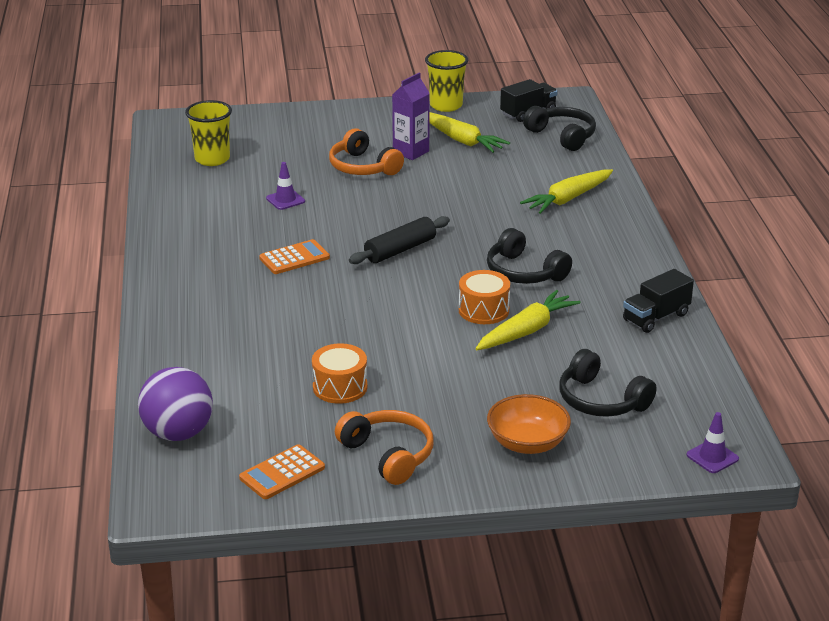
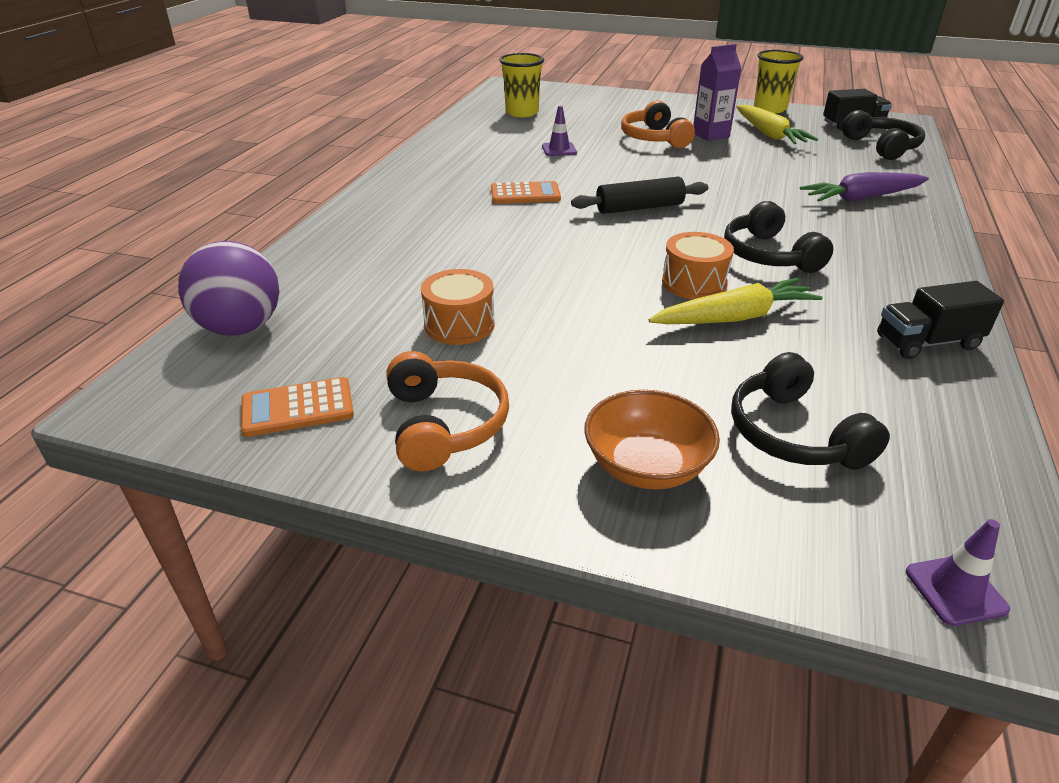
camera: 25 degrees right, 5 degrees up
(568, 199) = (861, 198): yellow carrot -> purple carrot

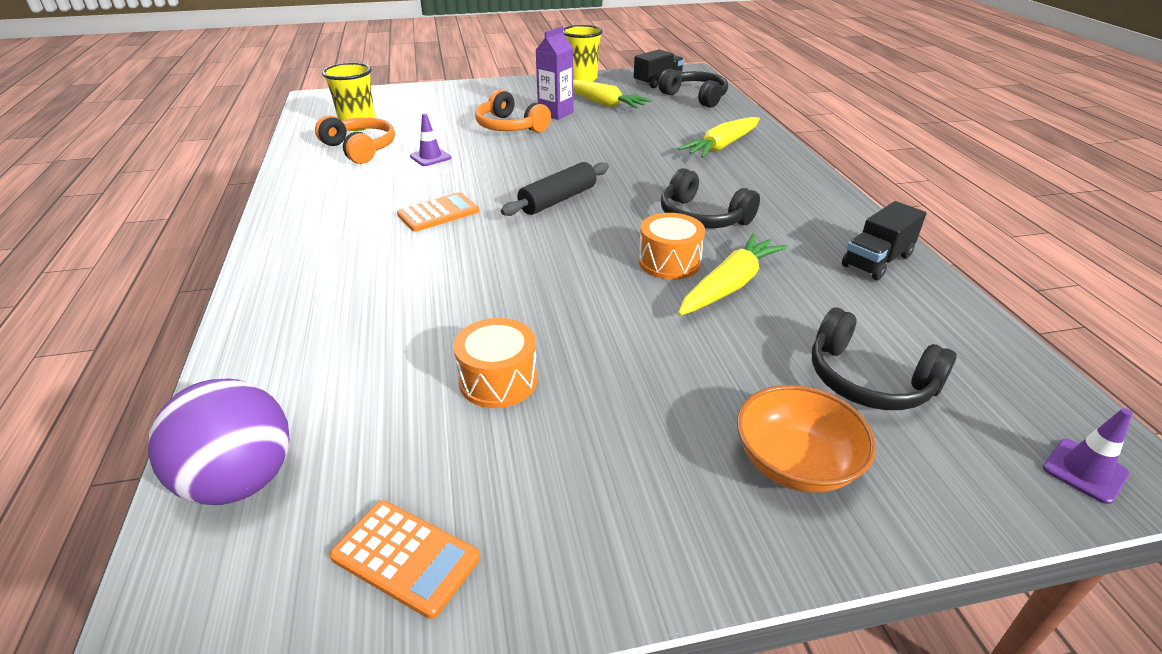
camera: 30 degrees left, 0 degrees up
(298, 408) = (406, 557): orange calculator -> orange calculator turned 105 degrees counterclockwise
(444, 424) = (583, 503): orange headphones -> orange headphones (360, 149)
(861, 198) = (722, 146): purple carrot -> yellow carrot

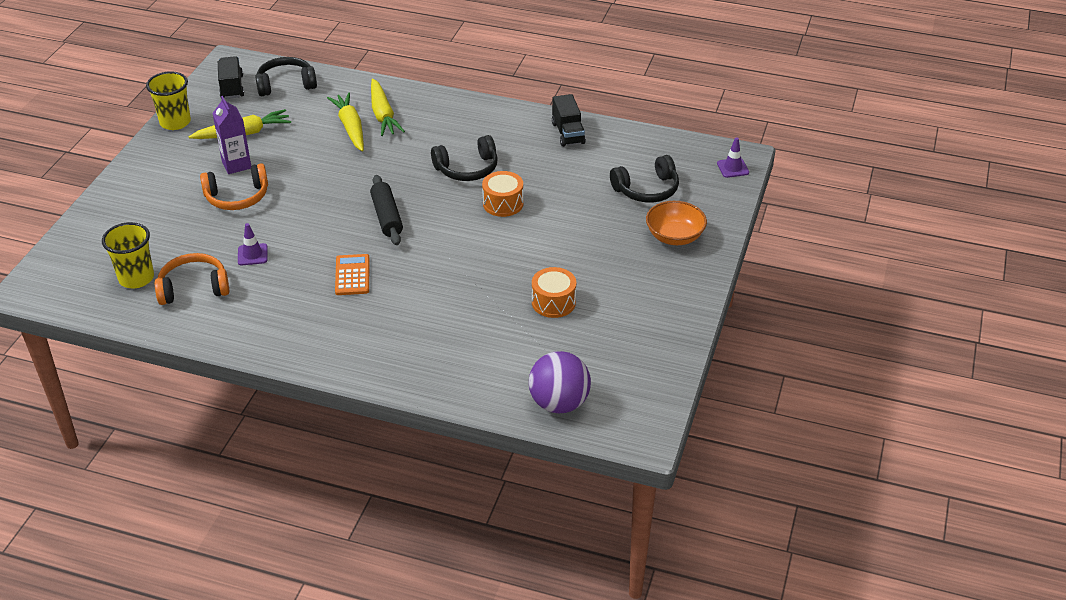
camera: 60 degrees left, 5 degrees up
(406, 557) = (642, 360): orange calculator -> none
(729, 285) = (543, 193): yellow carrot -> yellow carrot (350, 127)

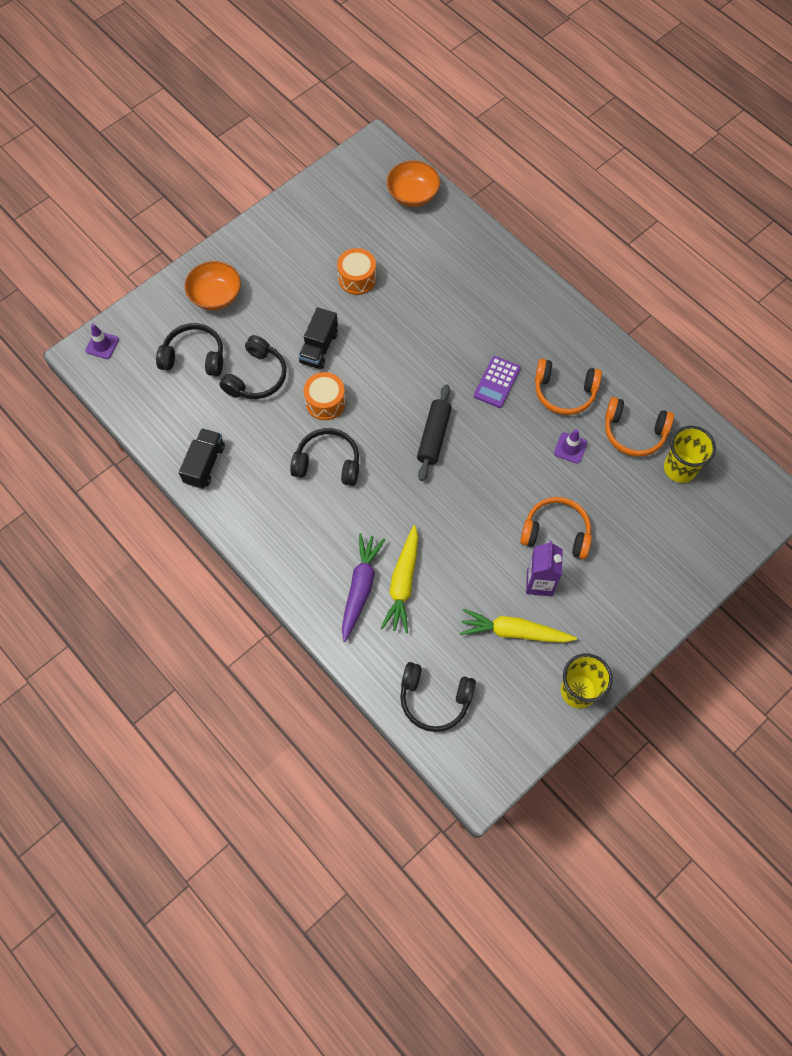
camera: 150 degrees left, 25 degrees up
(232, 87) = (495, 727): black truck -> black truck (319, 347)
(280, 293) = (564, 392): none -> orange headphones
(352, 275) = (497, 382): orange calculator -> purple calculator
(383, 115) = (360, 587): yellow carrot -> purple carrot
(559, 403) = (413, 194): purple ball -> orange bowl
(579, 197) = (256, 377): none -> black headphones

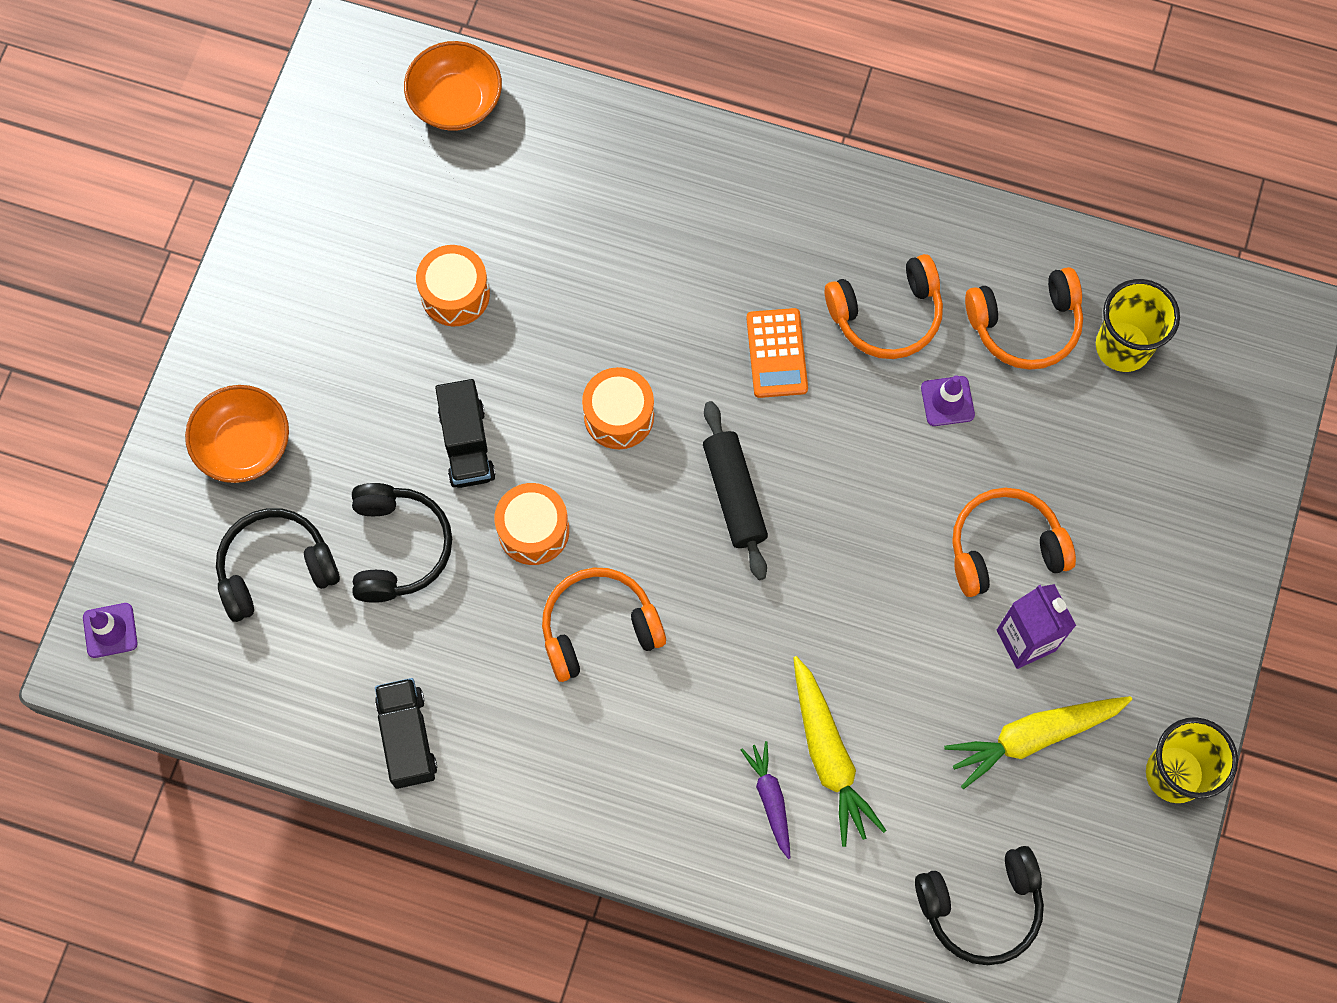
camera: 30 degrees left, 5 degrees up
(328, 463) = (599, 628): black headphones -> orange headphones
(360, 587) = (770, 799): purple carrot -> purple carrot, size x0.60
(400, 371) = (619, 416): none -> orange drum
(497, 382) = (777, 353): purple calculator -> orange calculator

